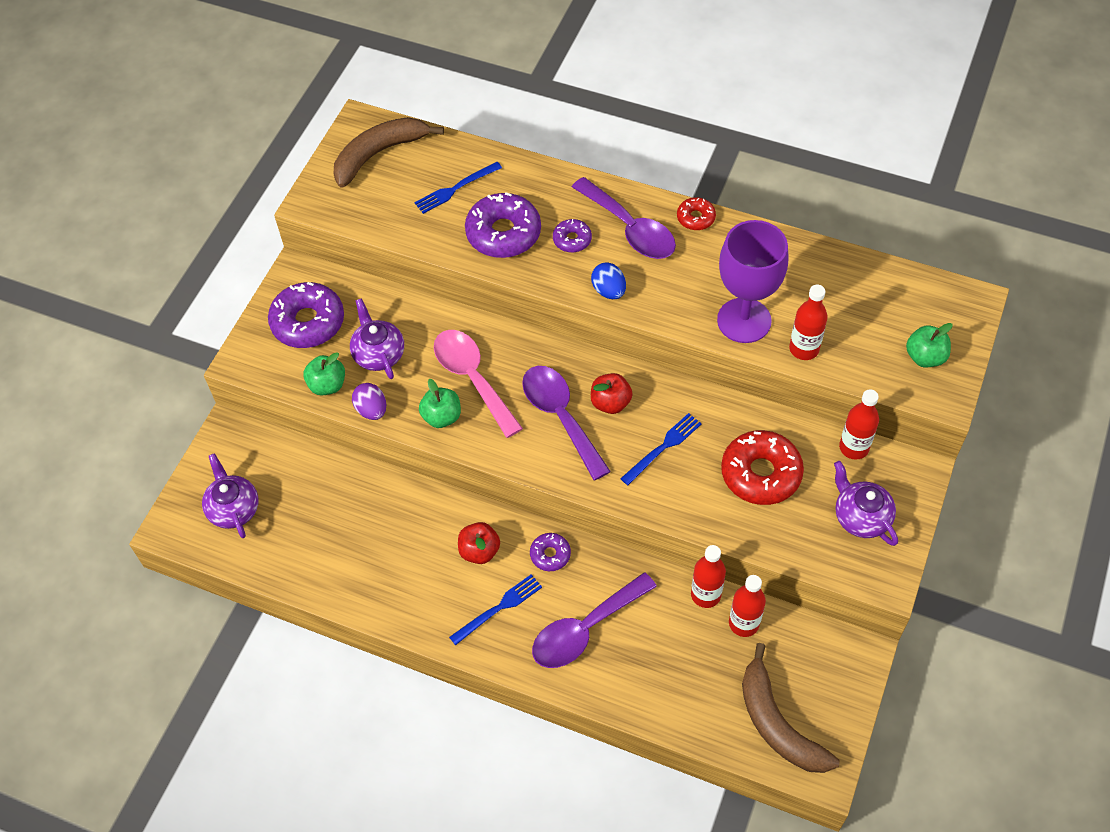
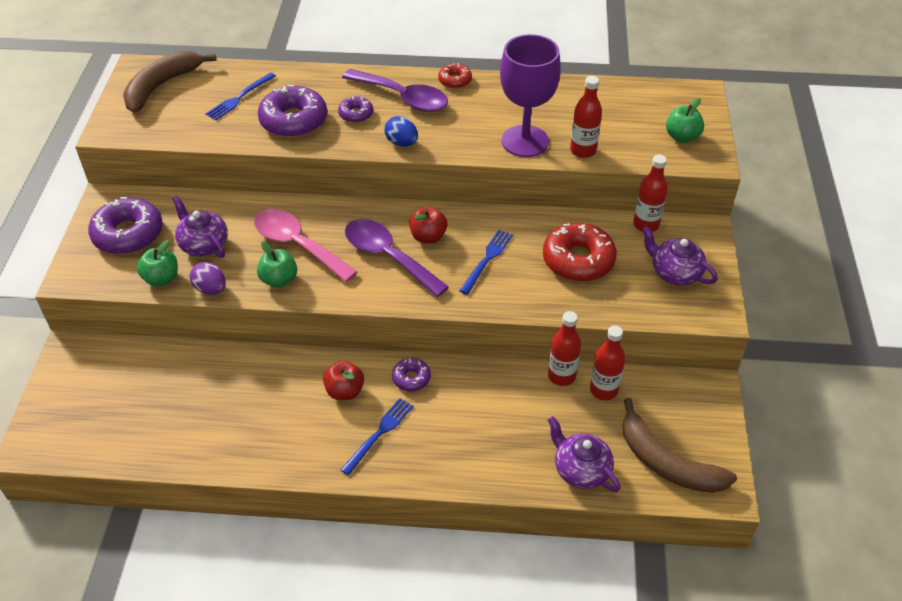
camera: 20 degrees left, 10 degrees down
(233, 508) = (92, 413): purple teapot -> purple teapot (580, 469)
(585, 629) = (465, 430): purple spoon -> none

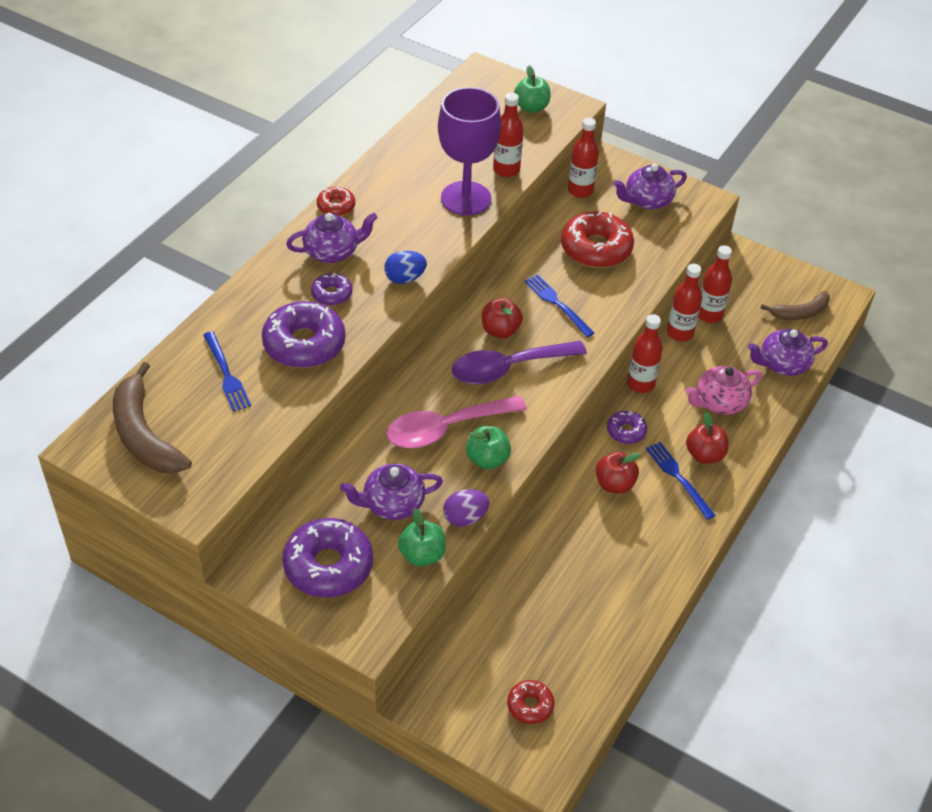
camera: 65 degrees left, 0 degrees up
(88, 416) = (530, 705): none -> red donut
(402, 97) = (332, 252): purple spoon -> purple teapot
(419, 444) = (704, 455): none -> red apple
(475, 369) = (640, 384): none -> red bottle
(493, 434) = (719, 402): none -> pink teapot
(667, 462) = (800, 313): brown banana -> brown banana, size x0.62

